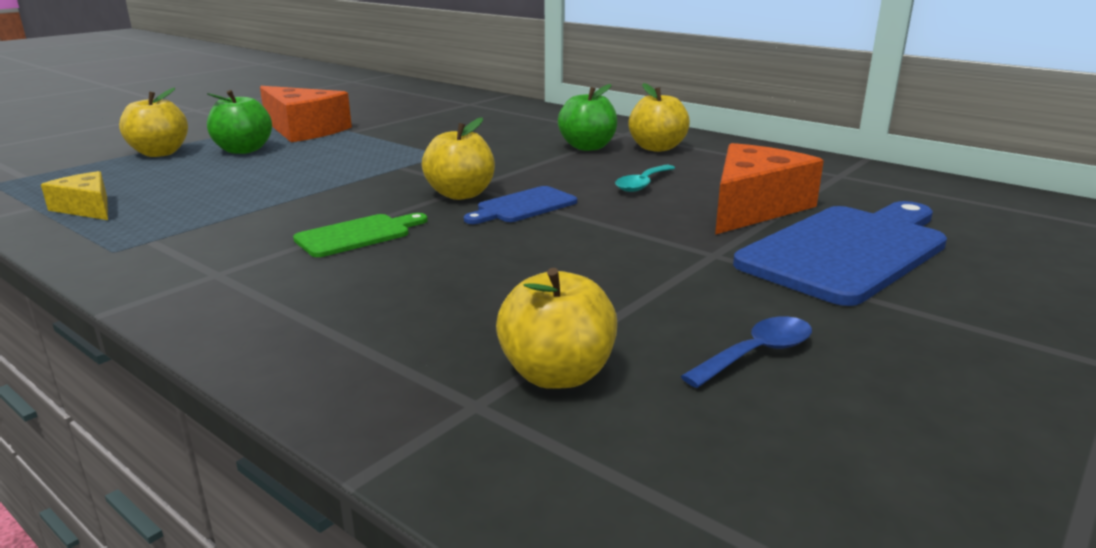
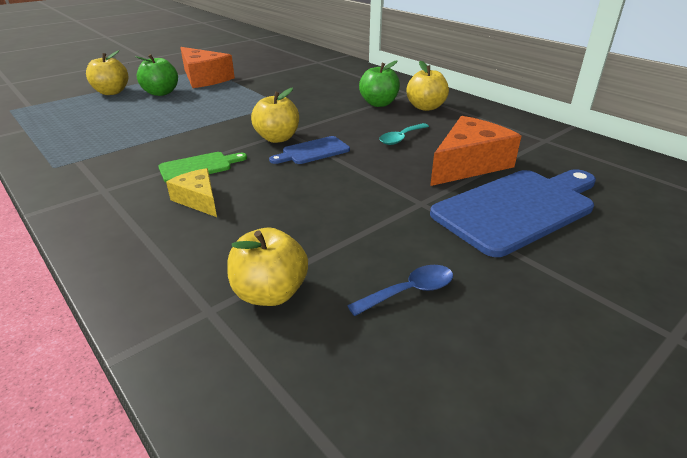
camera: 10 degrees right, 10 degrees up
(87, 208) = (52, 133): yellow cheese -> yellow cheese (198, 200)

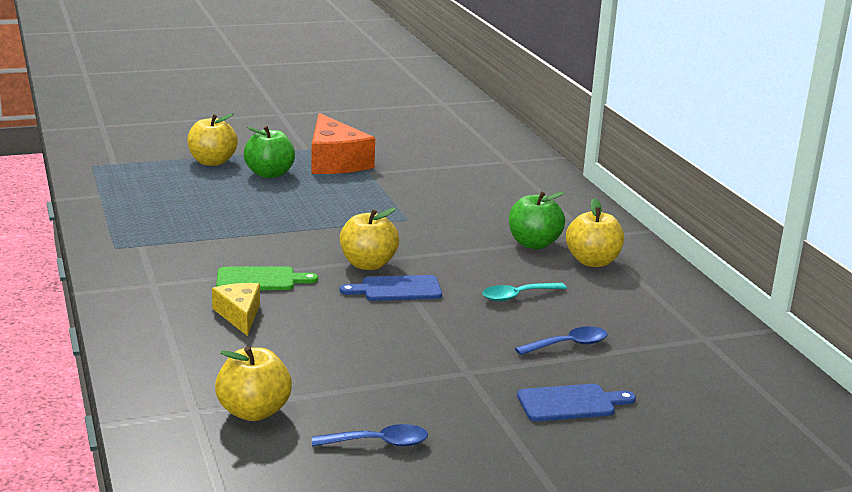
camera: 20 degrees right, 10 degrees down
(468, 164) = (568, 345): orange cheese -> blue spoon
(518, 208) = (570, 403): blue cutting board -> blue cutting board, size x0.50

